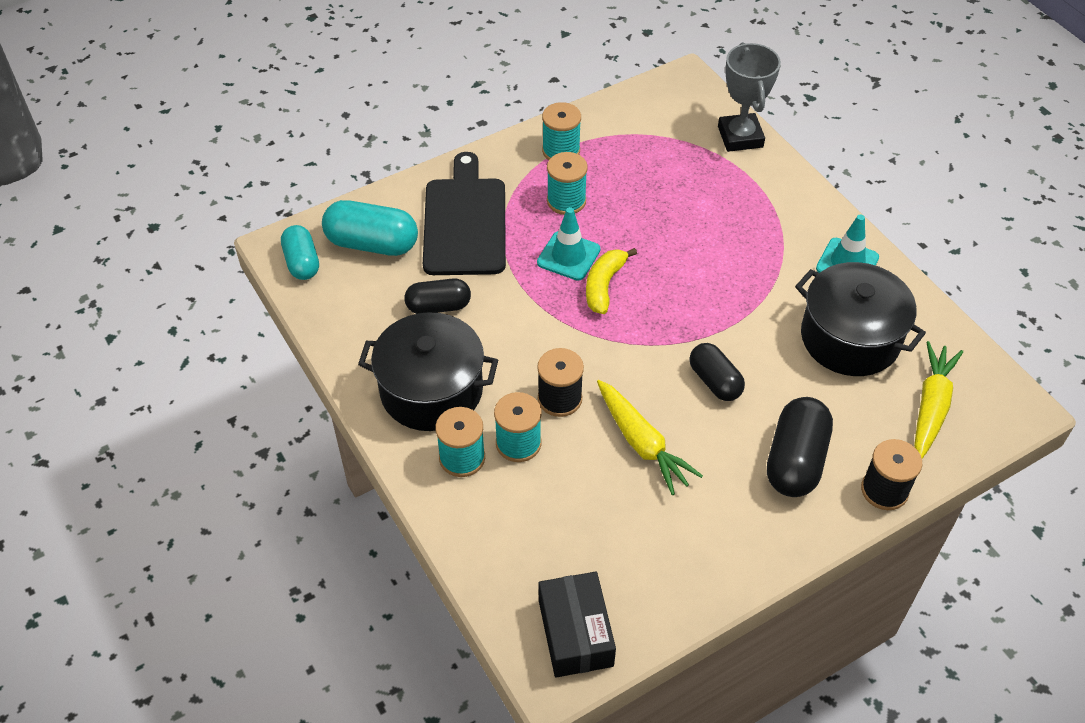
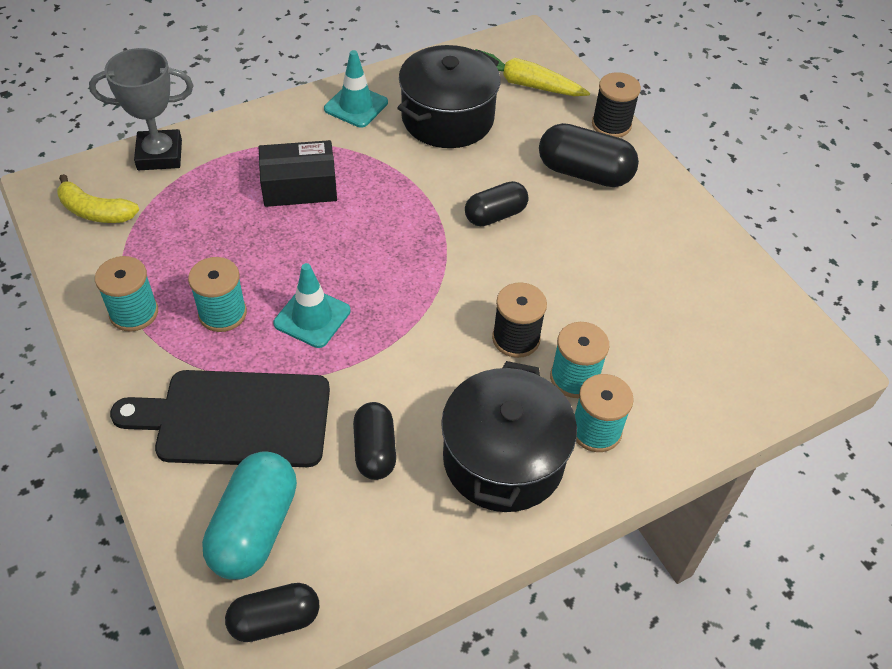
camera: 90 degrees left, 0 degrees up
(302, 262) = (275, 620): turquoise capsule -> black capsule
(575, 633) = (784, 344): black box -> black box (299, 186)
(604, 286) = (361, 289): yellow banana -> yellow banana (95, 211)
(642, 443) = (570, 276): yellow carrot -> none

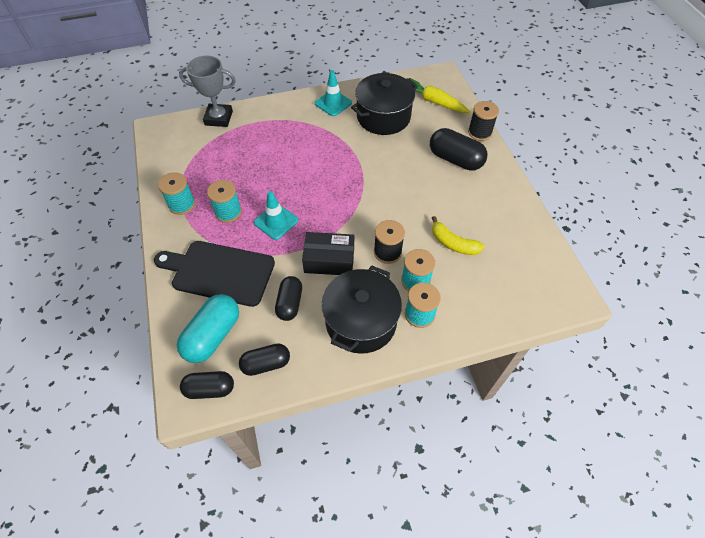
camera: 15 degrees right, 5 degrees up
(95, 211) = (177, 145): yellow banana -> yellow banana (453, 243)
(299, 186) = (289, 146): black box -> black box (329, 260)
(495, 215) = (395, 177): black capsule -> black capsule (266, 364)

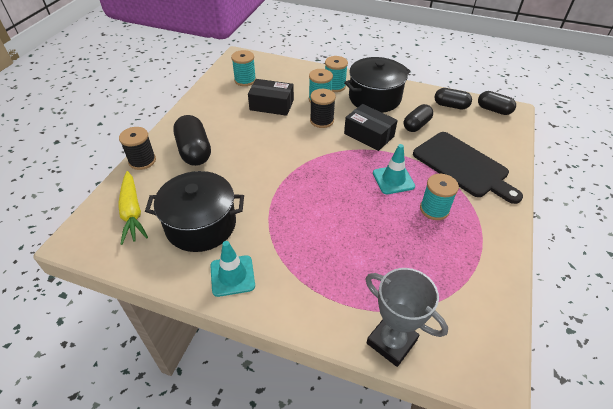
camera: 145 degrees left, 10 degrees down
(182, 204) = (481, 240): turquoise spool -> turquoise spool (245, 80)
(213, 335) = (482, 132): turquoise capsule -> none
(453, 243) = (271, 105): yellow banana -> black box

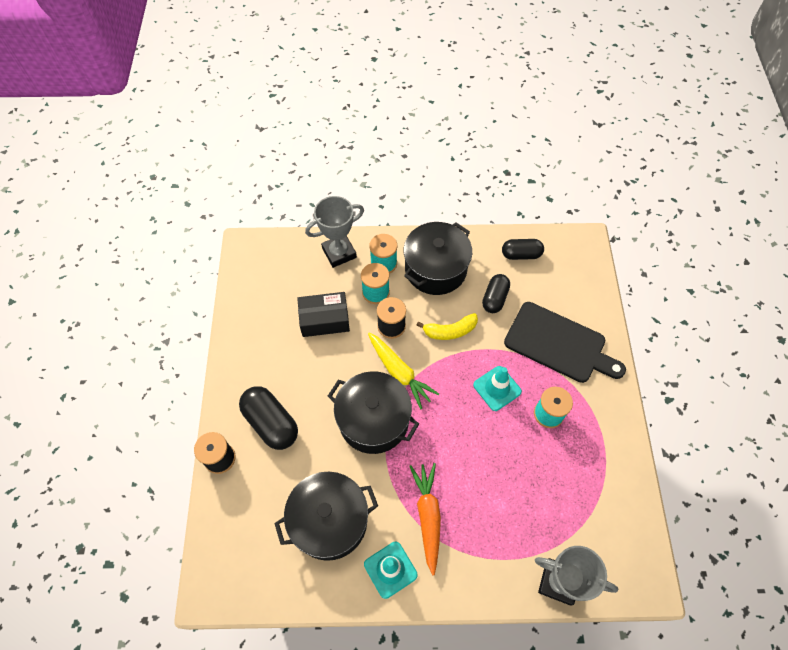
camera: 20 degrees left, 15 degrees up
(132, 212) = (249, 533): yellow carrot -> yellow carrot (399, 373)
(245, 80) = (274, 288): turquoise spool -> none
(276, 171) = (373, 420): none -> black pot
(287, 247) = (428, 516): none -> orange carrot
(304, 73) = (339, 253): none -> grey trophy
(369, 135) = (450, 331): black box -> yellow banana
(493, 110) = (567, 246): black capsule -> none

